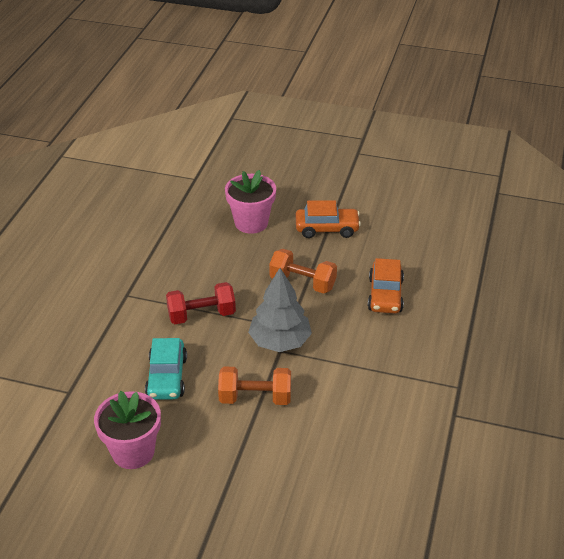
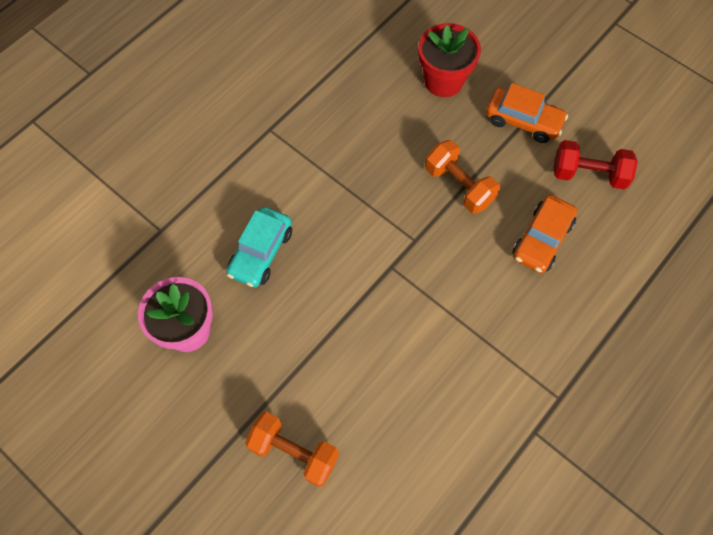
camera: 25 degrees right, 25 degrees up
(201, 315) = (332, 186): red dumbbell -> red dumbbell (588, 174)
(251, 223) = (443, 81): pink flower pot -> red flower pot
(255, 398) = (336, 317): orange dumbbell -> orange dumbbell (294, 452)
(280, 341) = (396, 255): grey tree -> none

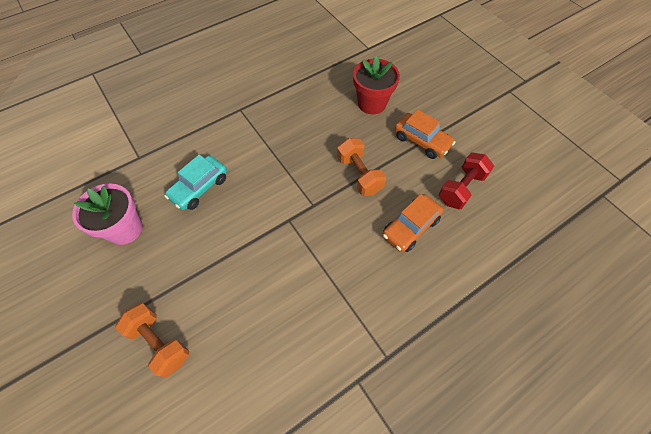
camera: 15 degrees right, 5 degrees down
(588, 174) = (461, 188): red dumbbell -> red dumbbell turned 75 degrees counterclockwise

